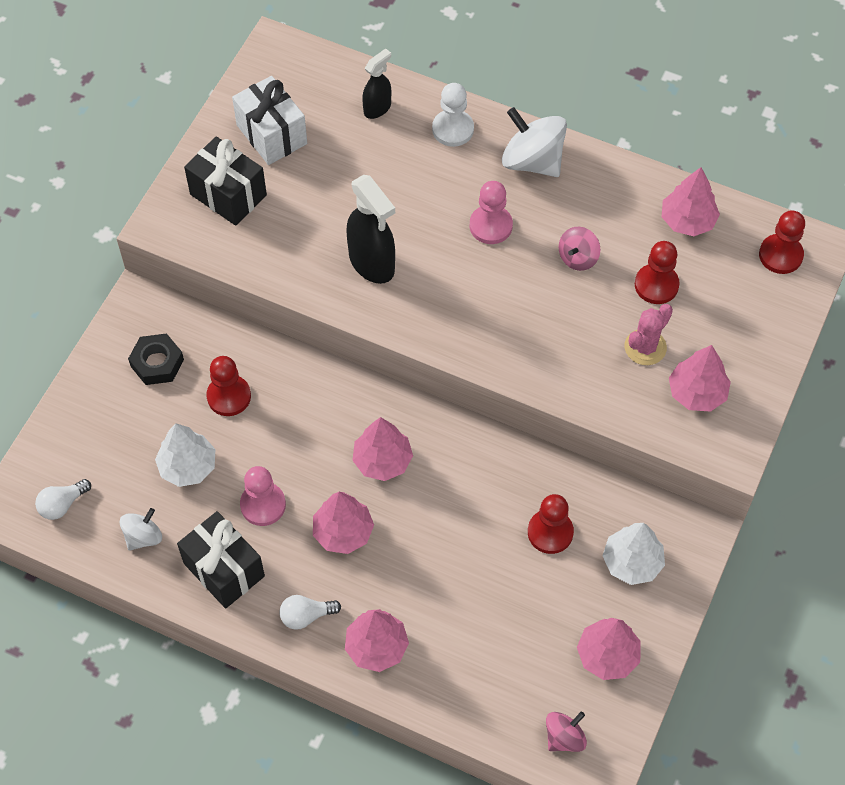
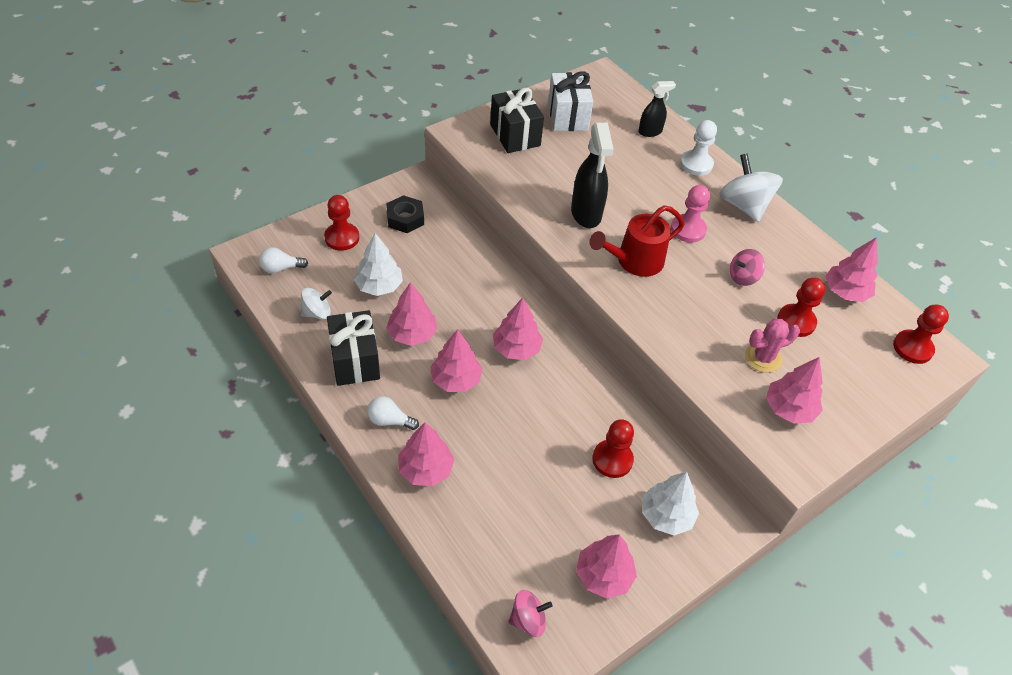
camera: 25 degrees right, 10 degrees down
(229, 396) = (437, 259): red pawn -> red pawn (342, 238)
(263, 505) = (412, 334): pink pawn -> pink tree
(457, 298) = (634, 261): none -> red watering can

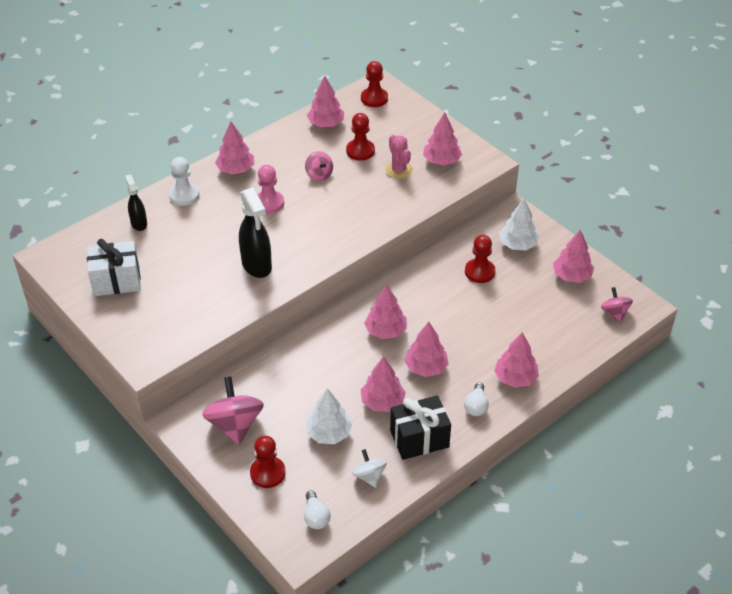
camera: 90 degrees left, 5 degrees down
(405, 218) = (235, 425): black nut -> pink spinning top
(515, 135) = (148, 319): black gift -> none
(586, 214) = (257, 265): black spray bottle -> black spray bottle turned 75 degrees clockwise
(634, 261) = (311, 235): red watering can -> none
(744, 205) = (236, 169): white spinning top -> pink tree

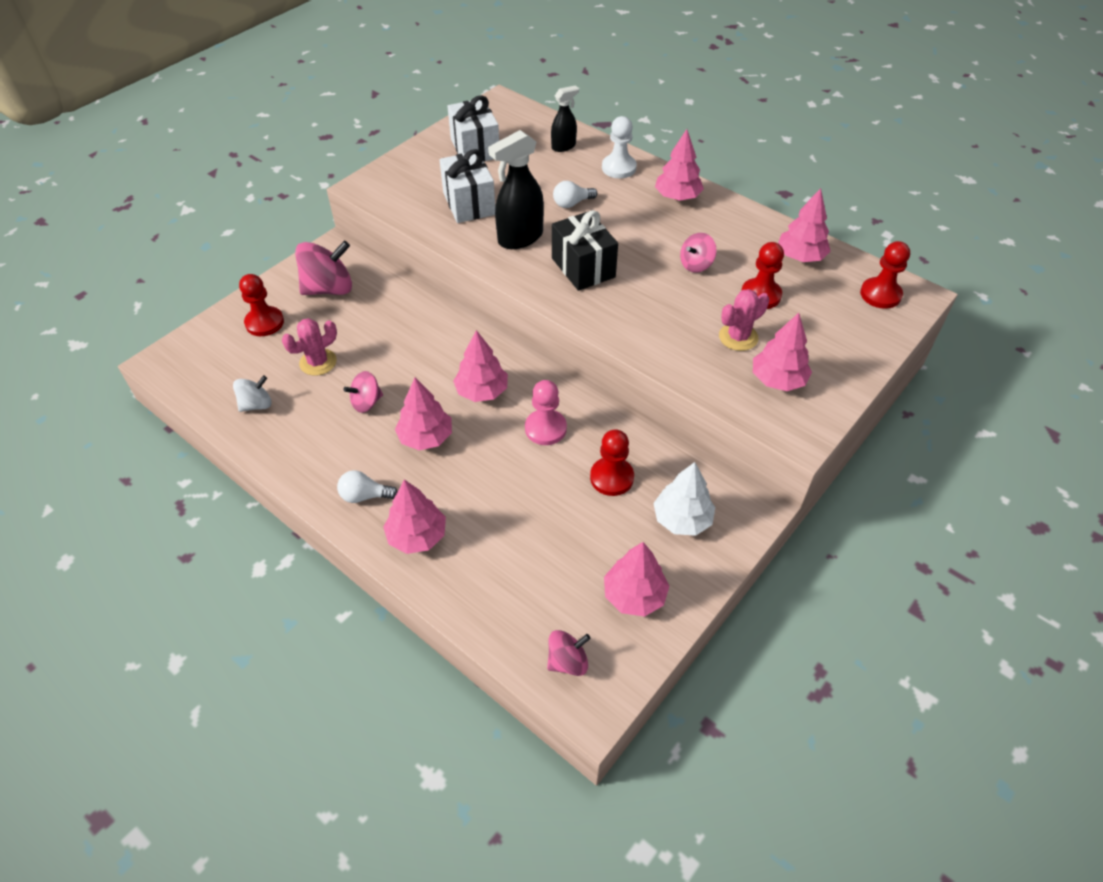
camera: 80 degrees right, 5 degrees up
(199, 292) = (469, 204): none -> white gift
(269, 203) = (628, 231): pink pawn -> pink pawn (545, 428)
(316, 517) = (204, 368): white light bulb -> white light bulb (572, 203)
(329, 433) = (318, 362): white tree -> pink cactus
(382, 402) = (366, 402): pink tree -> pink spinning top
(419, 439) = (311, 443): black gift -> black gift (583, 267)

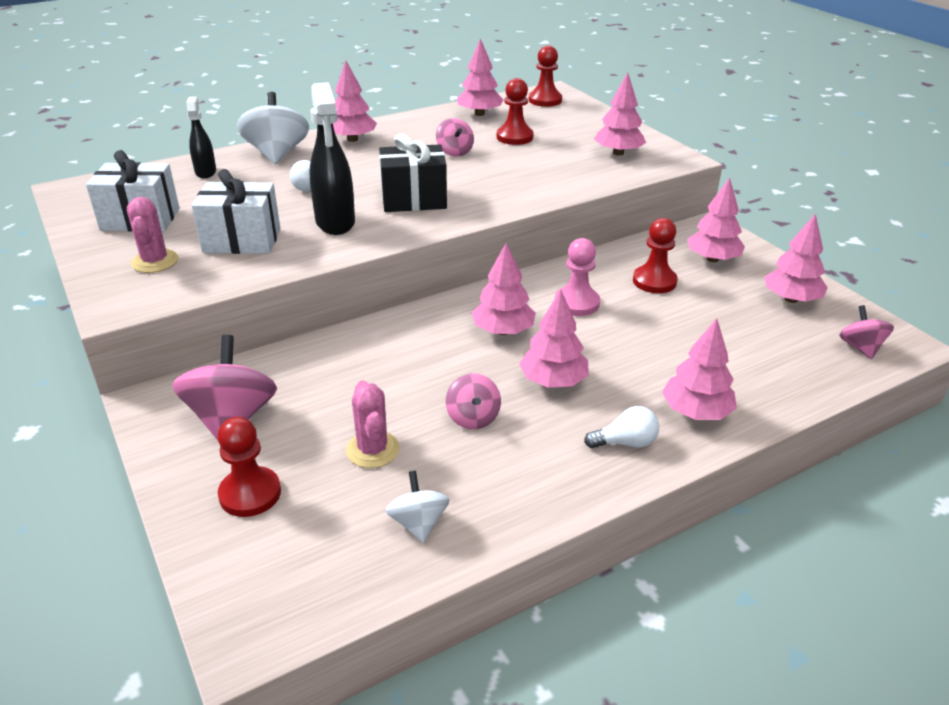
camera: 70 degrees left, 15 degrees down
(365, 496) = (625, 443): white light bulb -> white light bulb turned 120 degrees counterclockwise
(619, 168) = (277, 154): white pawn -> white spinning top
(682, 519) = (712, 259): white tree -> pink tree
(738, 337) = (559, 156): pink cactus -> pink cactus (155, 261)

